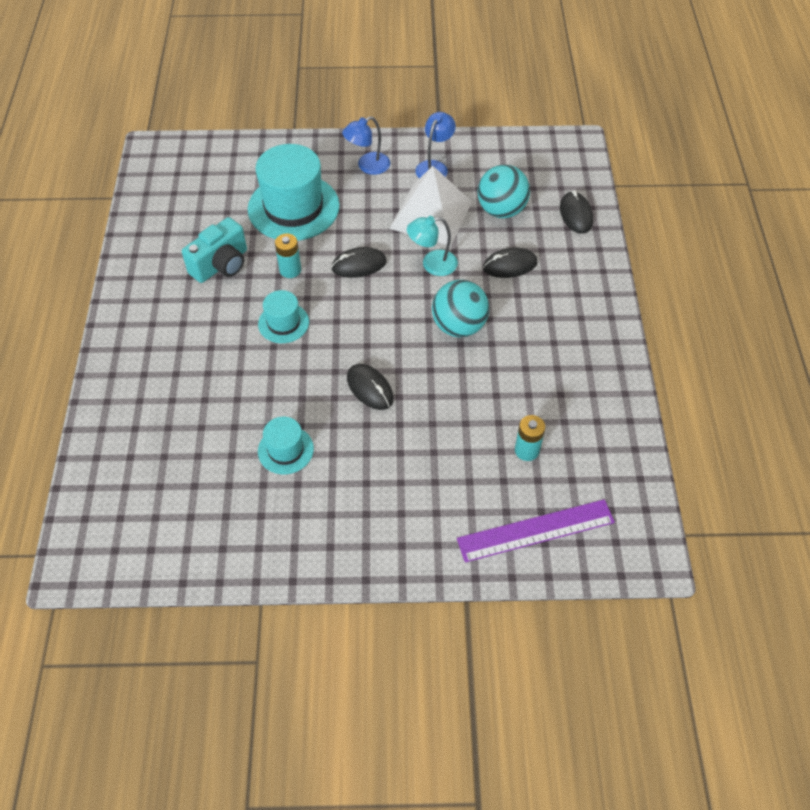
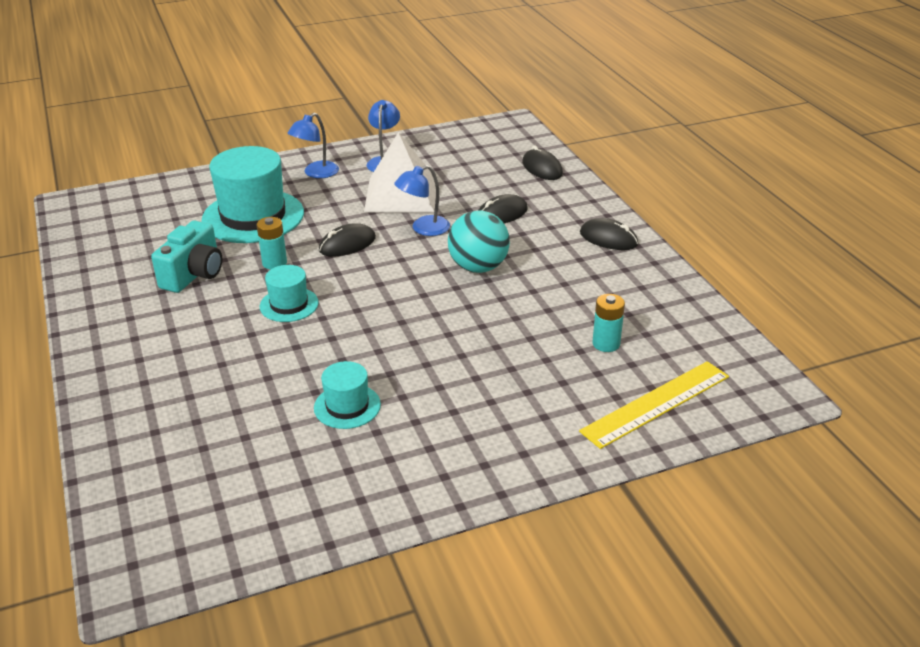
camera: 20 degrees left, 20 degrees down
(370, 388) = (413, 334): black mouse -> black mouse (608, 239)
(432, 264) = (423, 229): turquoise lamp -> blue lamp
(501, 210) = (469, 178): turquoise ball -> none
(535, 530) = (656, 403): purple ruler -> yellow ruler

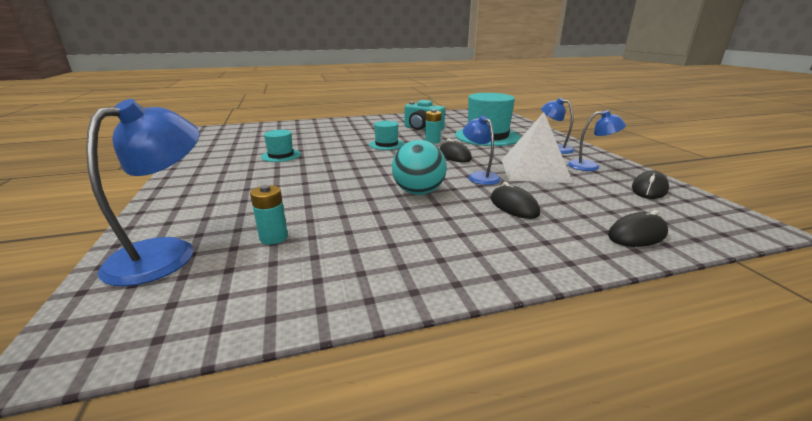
camera: 95 degrees right, 10 degrees down
(608, 239) = (472, 262): black mouse -> black mouse (649, 189)
(656, 403) = (166, 252): yellow ruler -> blue lamp

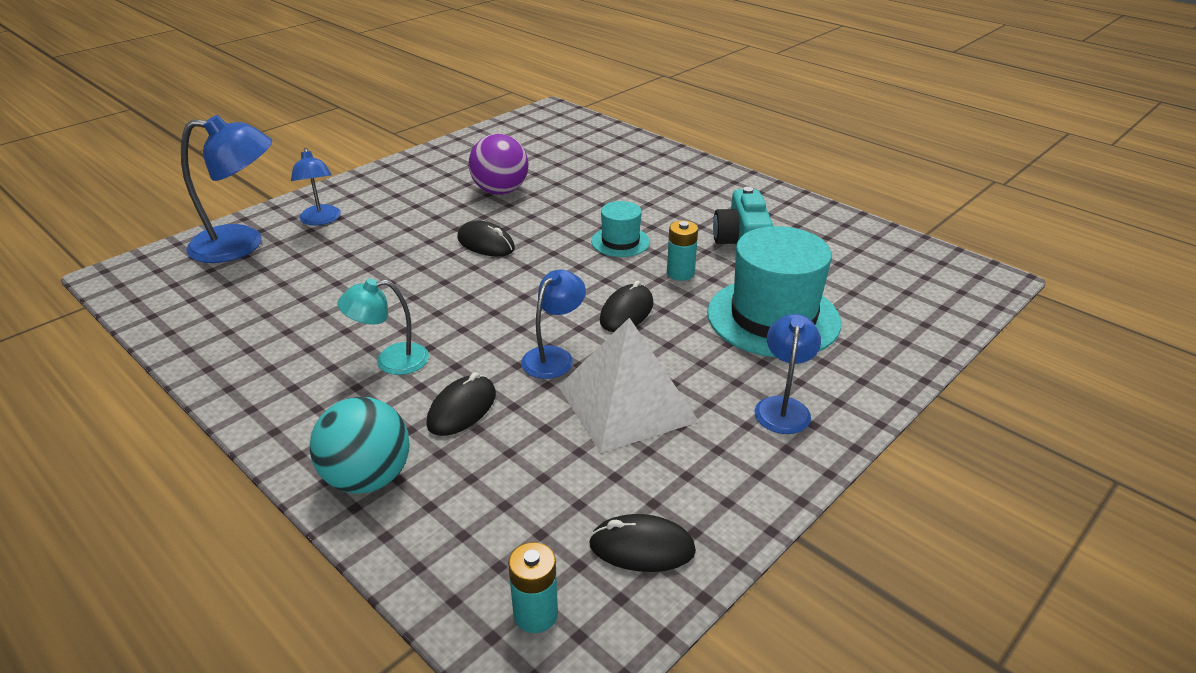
camera: 60 degrees right, 10 degrees up
(273, 237) = (290, 279): turquoise battery -> turquoise battery (535, 614)
(281, 155) = (500, 191): turquoise hat -> purple ball
(418, 192) = (455, 324): turquoise ball -> turquoise ball (368, 478)
(441, 217) = (391, 361): none -> turquoise lamp
(590, 166) = (709, 464): blue lamp -> blue lamp (321, 220)
(637, 235) = (433, 535): black mouse -> black mouse (486, 243)

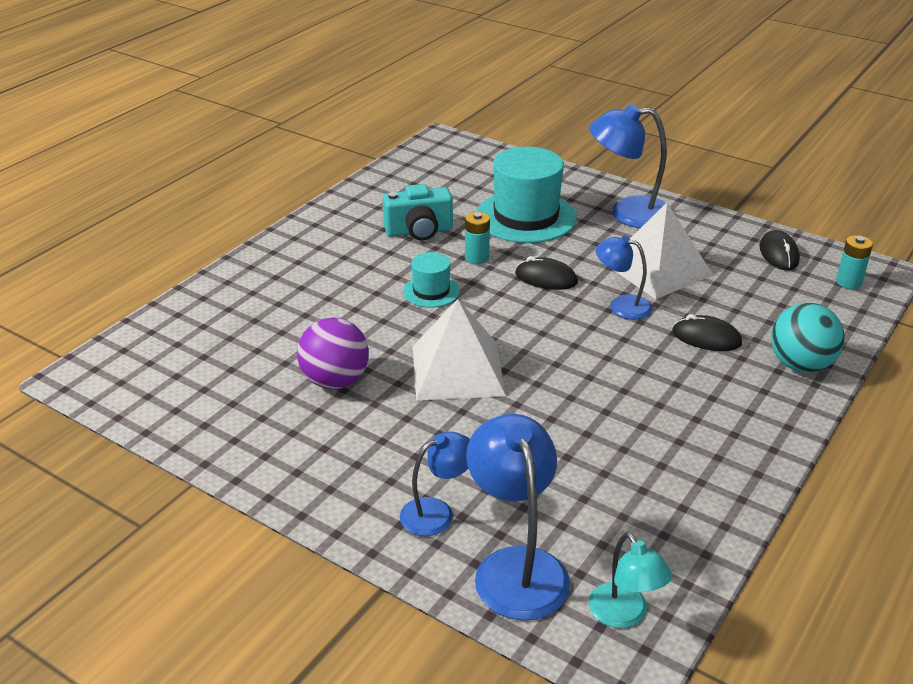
camera: 100 degrees left, 0 degrees up
(391, 361) = (670, 387): turquoise lamp -> turquoise lamp (624, 615)
(486, 243) = (457, 370): black mouse -> white pyramid
(783, 407) = (628, 213): blue lamp -> blue lamp, size x1.67

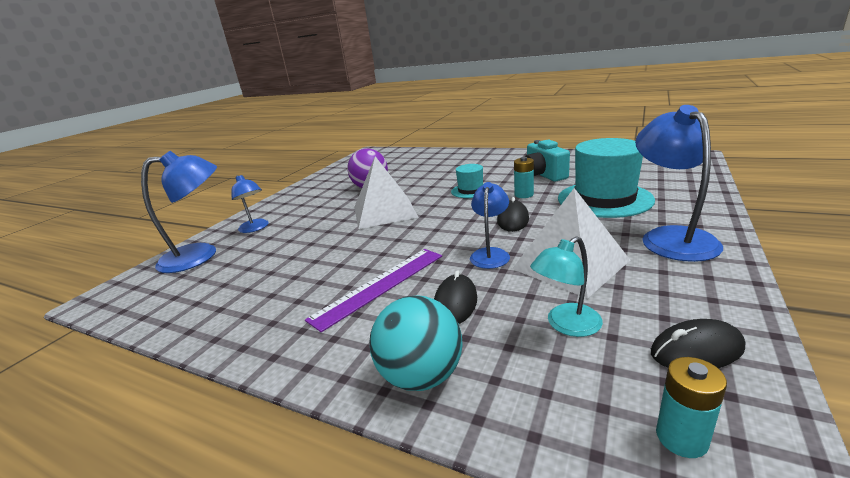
camera: 85 degrees right, 10 degrees down
(624, 615) = (136, 294): turquoise lamp -> turquoise lamp (566, 325)
(664, 381) = (380, 286): none -> purple ruler

